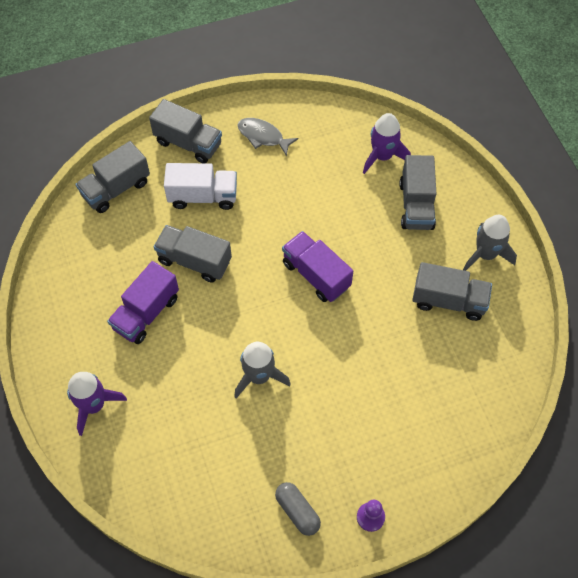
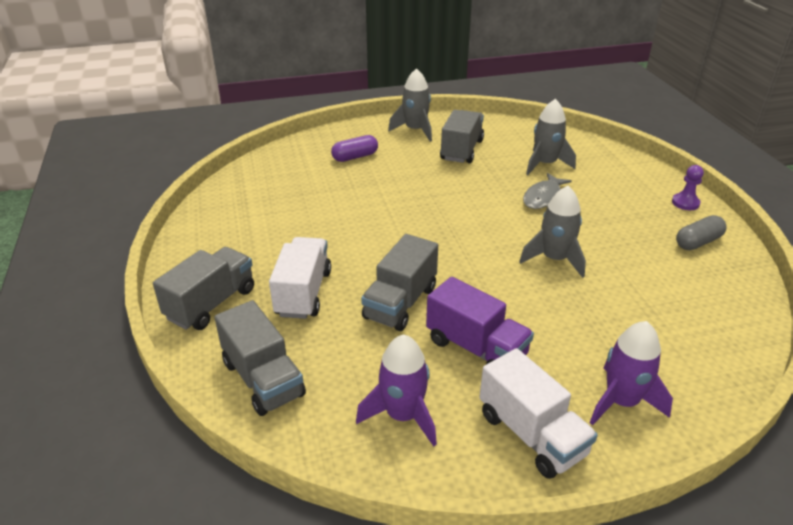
camera: 85 degrees left, 25 degrees down
(67, 345) = (531, 434): none -> white truck
(263, 136) = (229, 242): grey fish -> grey fish (543, 197)
(316, 275) = (428, 216): purple truck -> none
(382, 156) = (290, 170): purple rocket -> purple rocket (402, 415)
(416, 205) = (355, 157): grey truck -> purple capsule
(431, 382) = (545, 164): none -> grey rocket

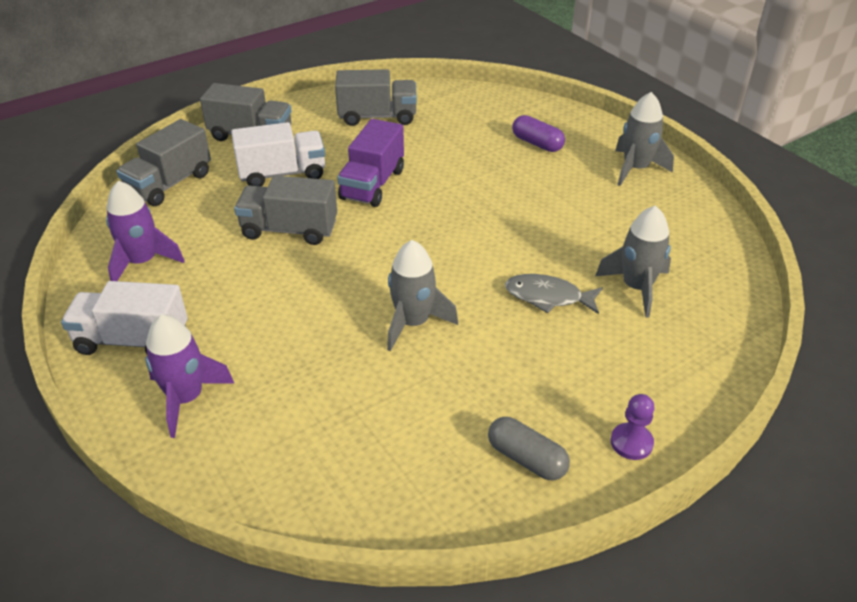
camera: 70 degrees right, 5 degrees up
(461, 150) = (616, 212): grey truck -> grey truck (377, 116)
(476, 348) = (239, 288): purple truck -> purple truck (372, 184)
(531, 434) = (132, 340): white truck -> white truck turned 60 degrees clockwise

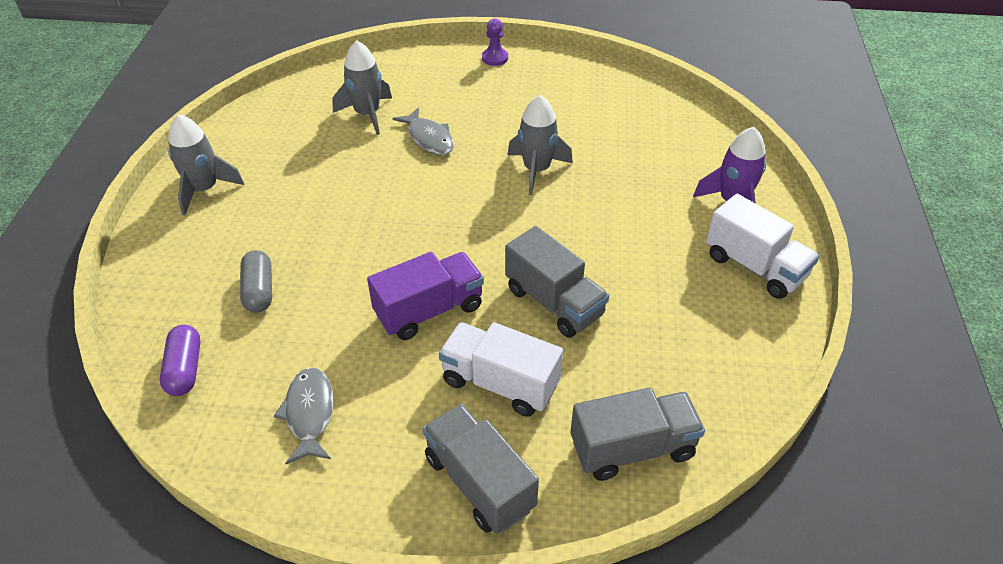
camera: 140 degrees left, 5 degrees up
(142, 262) = (714, 345): purple rocket -> none
(377, 116) = (309, 413): grey truck -> grey fish
(526, 458) = (555, 77): grey capsule -> grey capsule (259, 290)
(537, 143) = (226, 264): purple capsule -> purple capsule (185, 369)

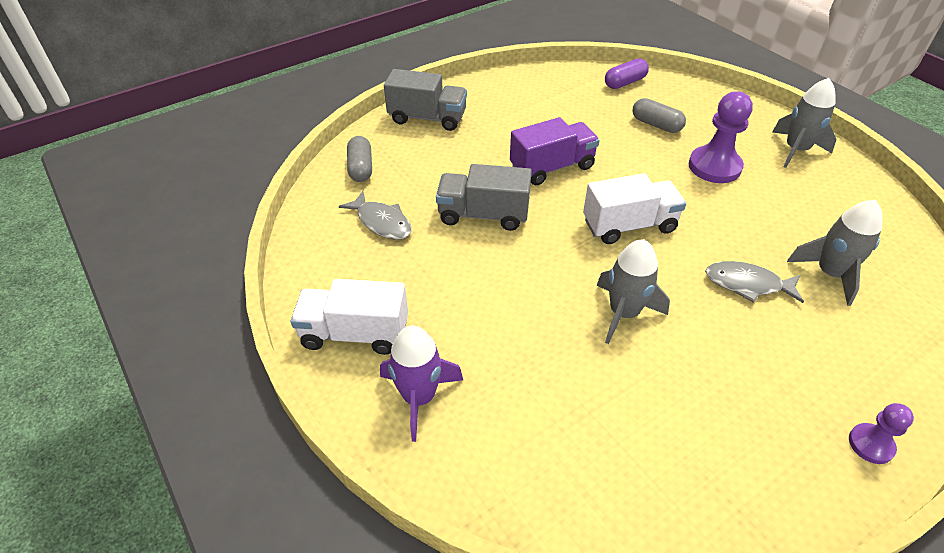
camera: 140 degrees right, 0 degrees up
(185, 369) = (625, 83): purple capsule -> purple capsule turned 75 degrees counterclockwise
(293, 218) = (714, 166): none -> purple pawn
(309, 413) = (541, 99): grey fish -> grey fish (382, 222)
(429, 310) = (552, 167): purple truck -> purple truck turned 135 degrees counterclockwise
(500, 383) = (465, 157): white truck -> white truck (629, 225)
(632, 448) = (360, 168): grey truck -> grey capsule

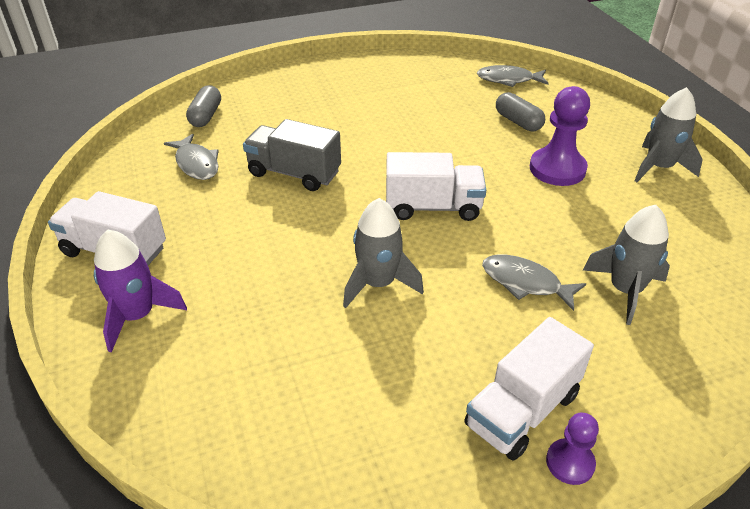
camera: 15 degrees right, 5 degrees down
(427, 118) = (293, 83): grey truck -> none
(552, 167) = (387, 143): purple truck -> none
(625, 83) = (508, 80): purple capsule -> grey fish
(808, 406) = (522, 410): none -> white truck

